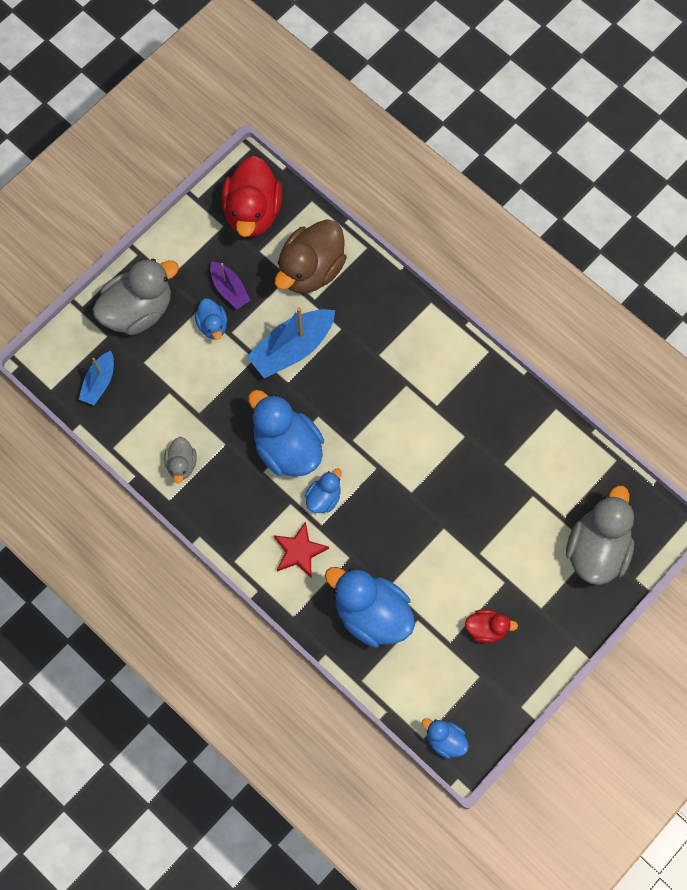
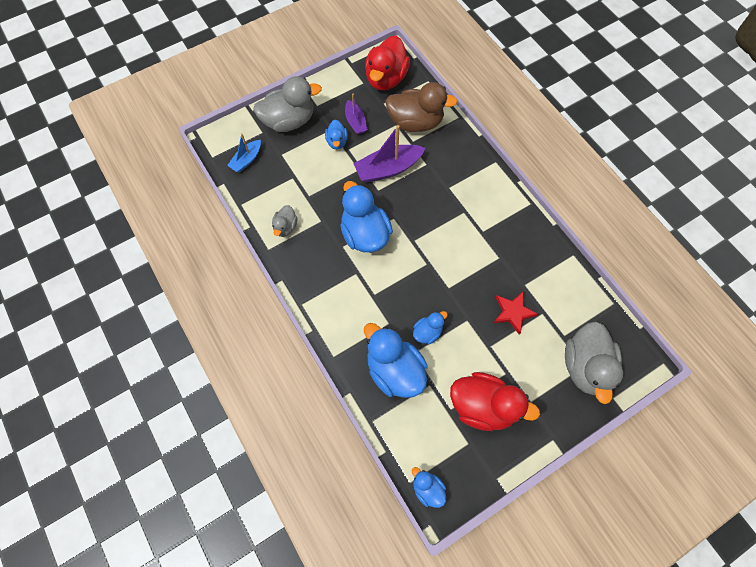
camera: 15 degrees right, 5 degrees down
(292, 348) = (388, 169): blue boat -> purple boat
(299, 551) = (352, 309): red star -> red star (513, 312)
(311, 270) = (415, 122): brown duck -> brown duck turned 135 degrees counterclockwise
(324, 497) = (382, 275): blue duck -> blue duck (427, 332)
(486, 628) = (483, 406): red duck -> red duck, size x1.97
(596, 549) = (585, 367): grey duck -> grey duck turned 150 degrees clockwise

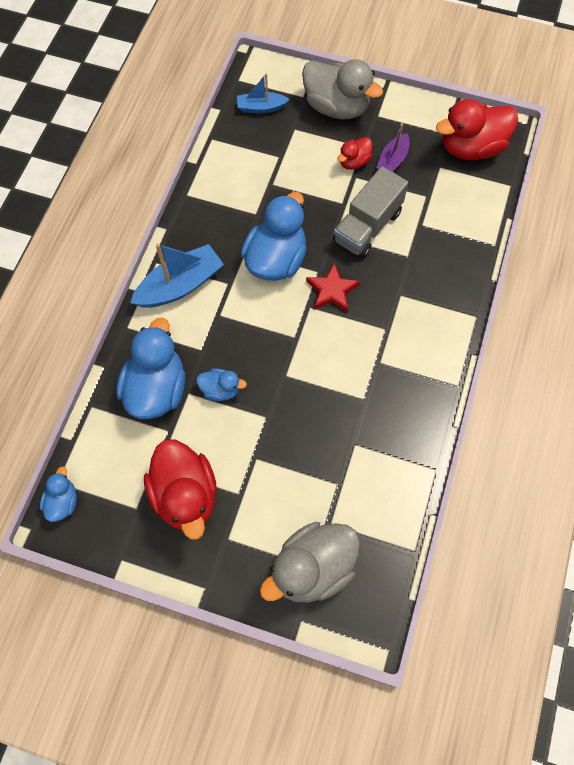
camera: 50 degrees right, 0 degrees up
(285, 227) = (221, 190): grey duck -> none
(332, 302) = (180, 285): none -> blue boat
(337, 142) = (354, 162): blue duck -> red duck
(388, 169) = (367, 227): purple boat -> grey truck
(415, 122) = (447, 211): brown duck -> none
(513, 312) = (312, 455): red star -> red star (332, 291)

